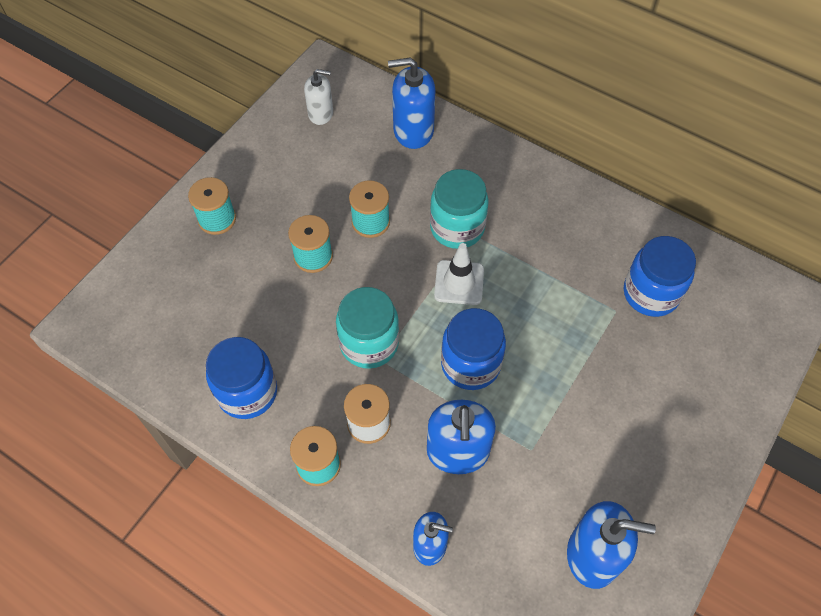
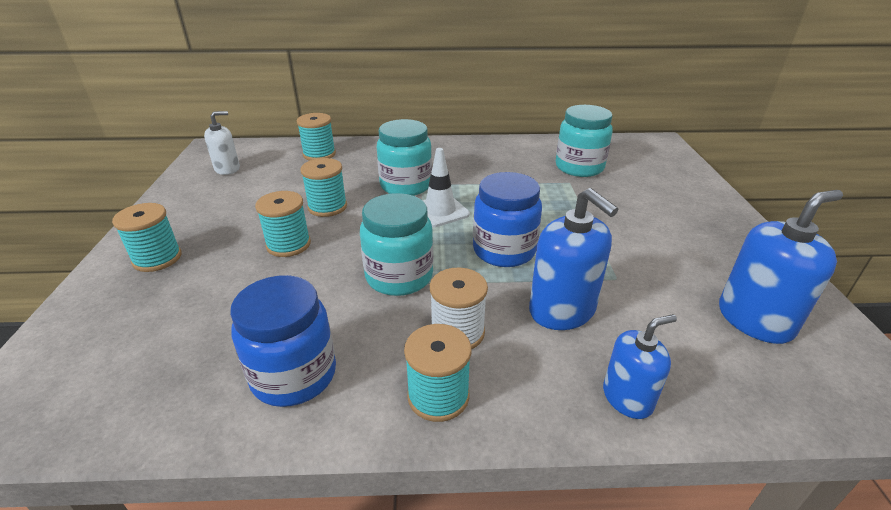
camera: 35 degrees left, 25 degrees down
(413, 130) = (319, 154): blue soap dispenser -> turquoise spool
(651, 293) = (579, 167): blue jar -> turquoise jar

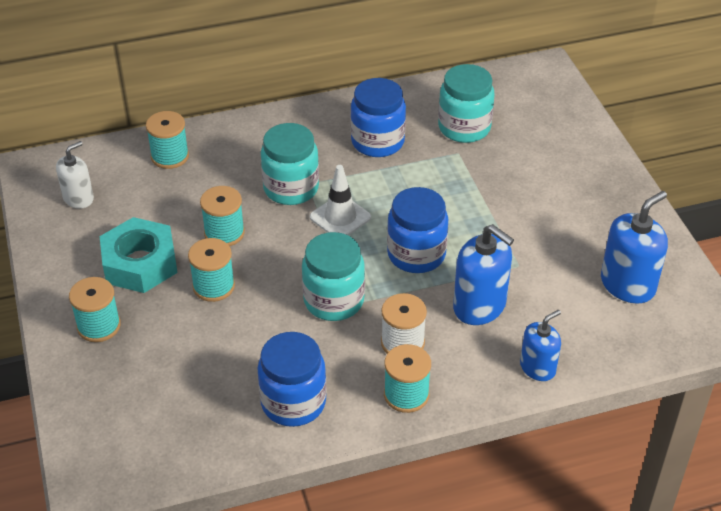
camera: 15 degrees left, 10 degrees up
(237, 217) = (140, 263): none -> turquoise nut
(497, 167) = (377, 142): none -> blue jar

